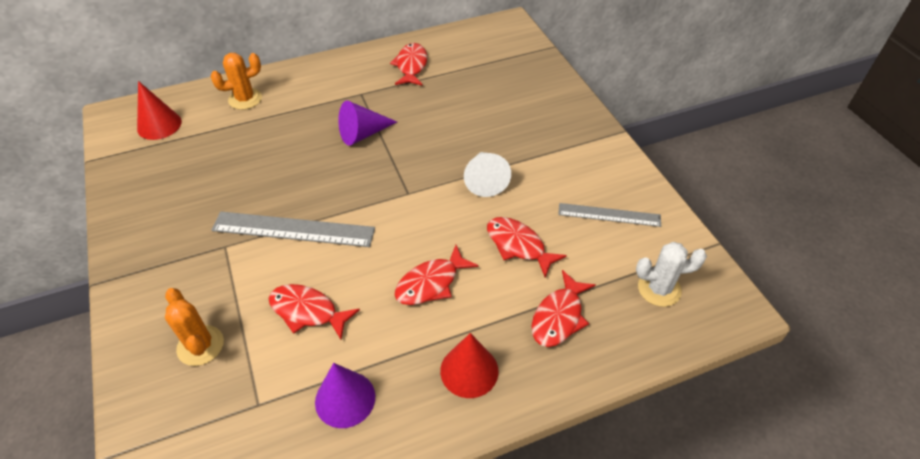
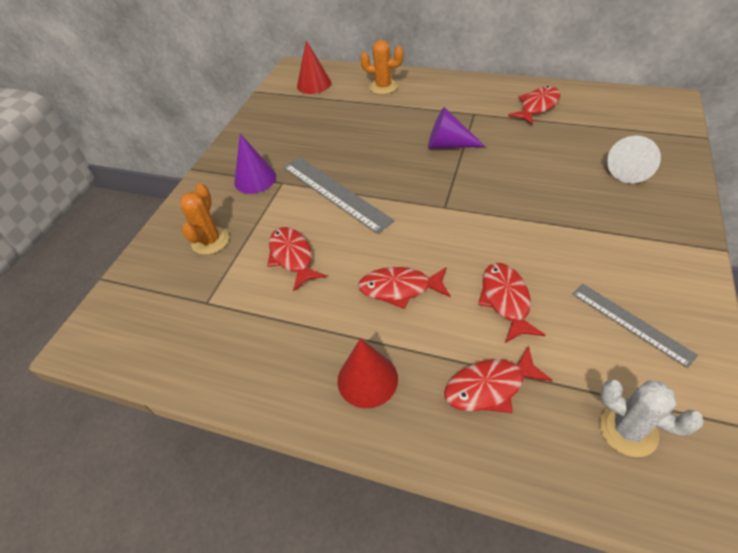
camera: 45 degrees right, 0 degrees up
(345, 399) = (260, 337): purple cone -> purple cone (255, 179)
(485, 180) = (523, 228): white cone -> white cone (630, 169)

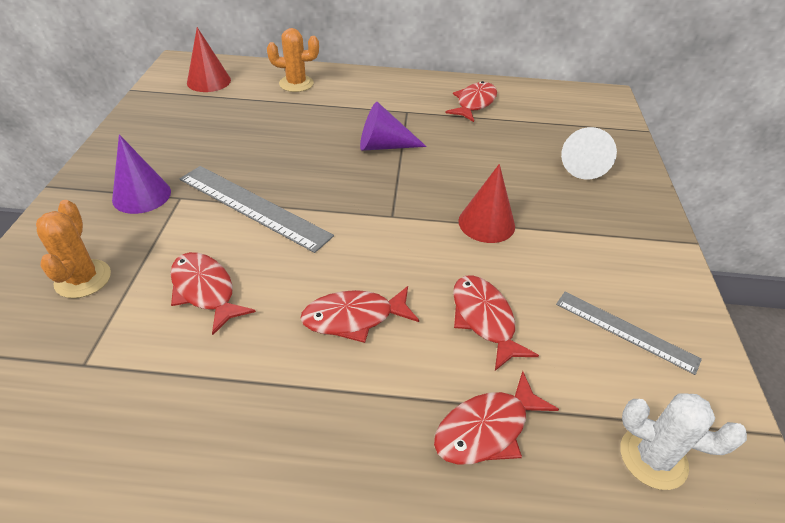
camera: 20 degrees left, 5 degrees down
(367, 379) = (330, 442): red cone -> red cone (486, 223)

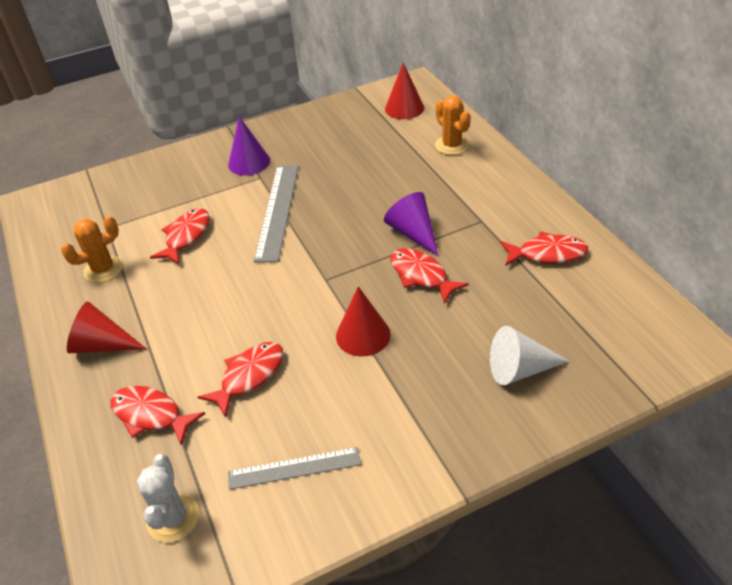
camera: 65 degrees right, 0 degrees up
(83, 279) = (164, 188): orange cactus -> orange cactus (103, 269)
(322, 445) = (102, 345): none -> red cone
(354, 318) = (206, 310): red fish -> red fish (421, 275)
(625, 331) = (294, 468): grey ruler -> grey ruler turned 75 degrees clockwise

